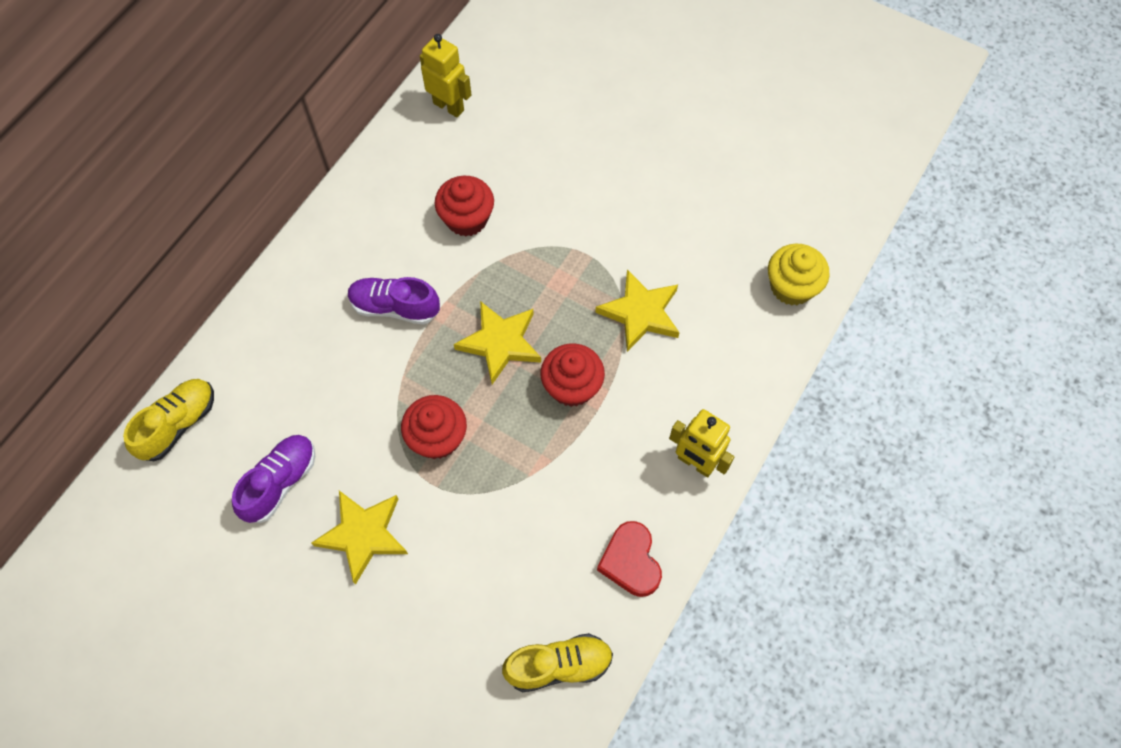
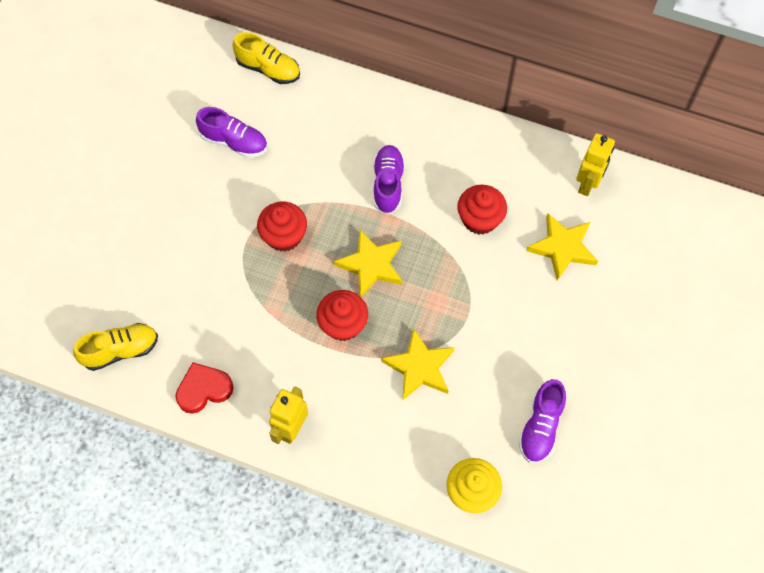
camera: 80 degrees right, 0 degrees up
(363, 535) = (202, 203): yellow star -> yellow star (562, 248)
(559, 665) = (120, 350): yellow shoe -> yellow shoe turned 90 degrees counterclockwise
(727, 208) = (540, 427): none -> purple shoe

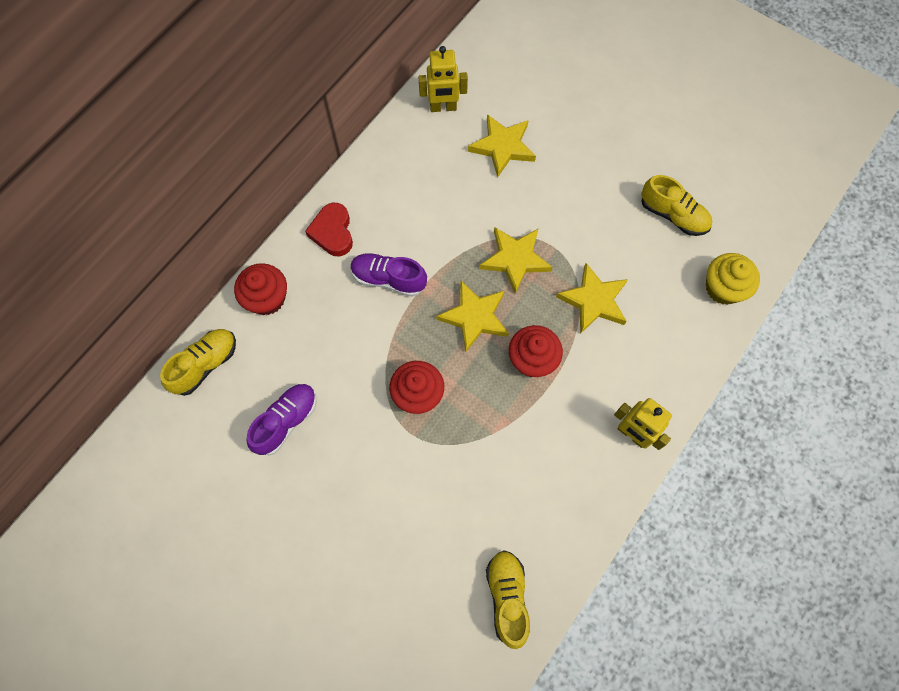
camera: 75 degrees left, 5 degrees up
(204, 389) = (572, 514): red heart -> red heart (333, 232)
(441, 287) = (515, 259): none -> yellow star
(480, 219) = (452, 207): red cupcake -> red cupcake (267, 298)
(540, 427) = (673, 215): purple shoe -> yellow shoe
(588, 184) = (443, 107): yellow robot -> yellow robot turned 135 degrees clockwise

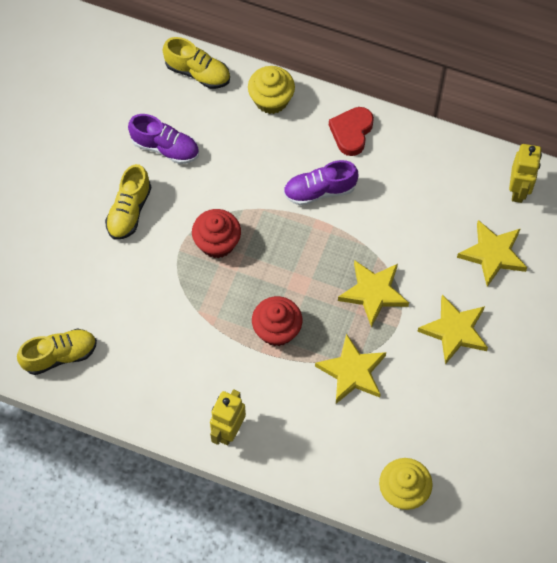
camera: 75 degrees right, 5 degrees down
(267, 298) = (271, 100): red cupcake -> yellow cupcake
(333, 232) = (351, 132): red heart -> red heart turned 45 degrees counterclockwise
(388, 279) = (319, 190): purple shoe -> purple shoe turned 105 degrees counterclockwise
(443, 107) = (518, 190): yellow robot -> yellow robot turned 150 degrees counterclockwise
(474, 317) = (304, 271): yellow star -> yellow star (454, 331)
(673, 215) = (470, 429): yellow shoe -> yellow shoe (129, 211)

